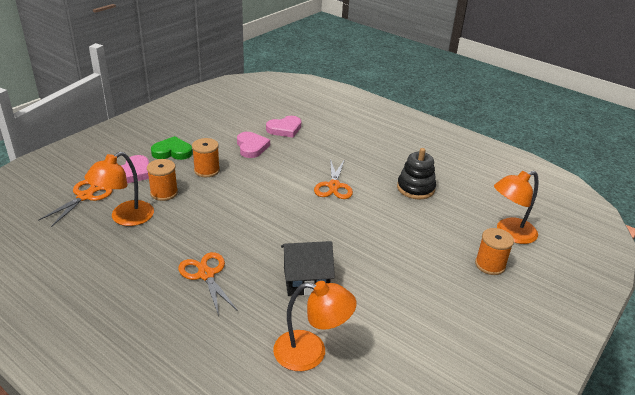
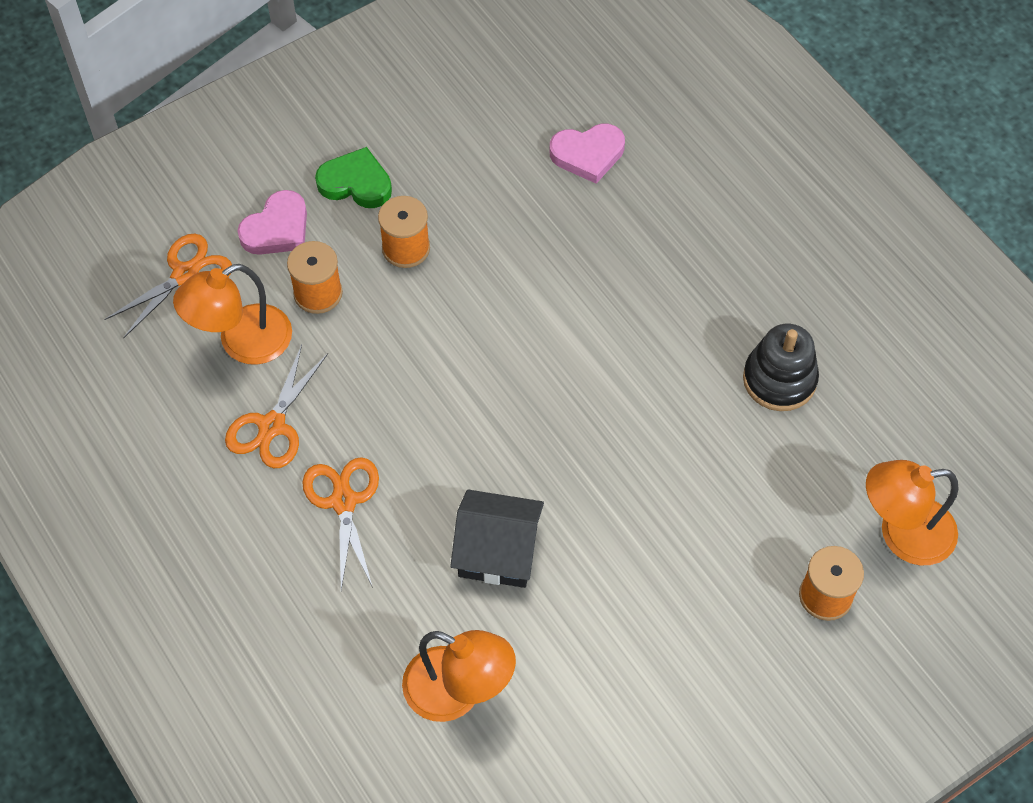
camera: 20 degrees right, 25 degrees up
(251, 147) = (506, 197): pink heart -> none
(334, 186) = (626, 340): orange scissors -> orange scissors (272, 426)

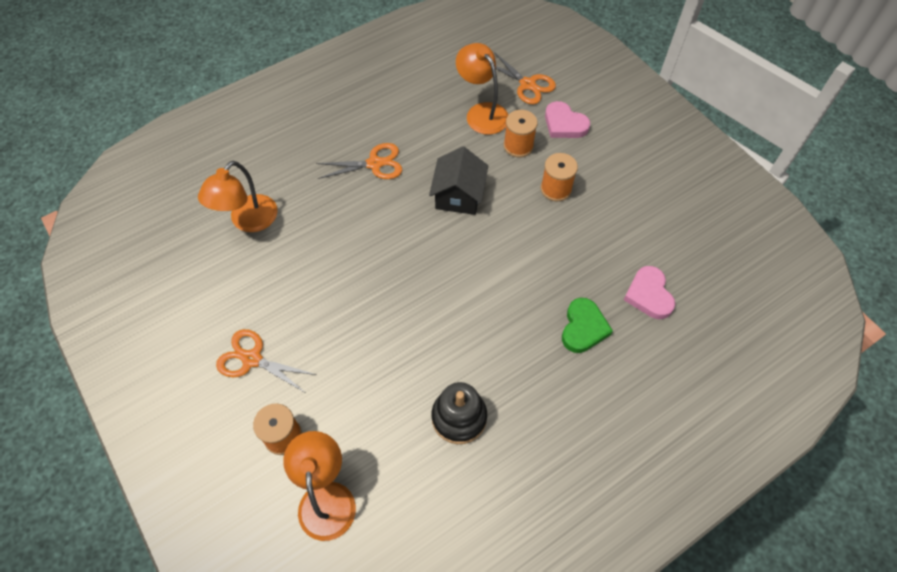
camera: 90 degrees right, 0 degrees up
(272, 426) = (425, 129): orange scissors -> orange scissors (252, 359)
(356, 183) = (604, 161): green heart -> green heart (583, 328)
(498, 551) = (335, 240): black house -> black house (458, 195)

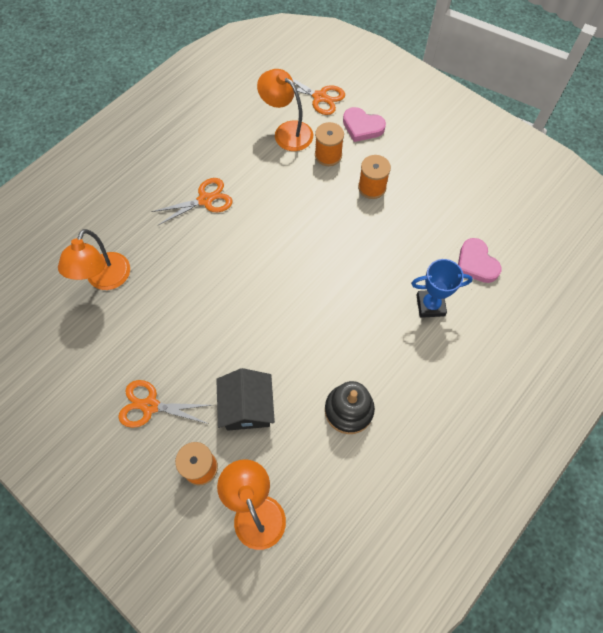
camera: 15 degrees left, 5 degrees up
(458, 195) = (289, 212): black house -> black house (247, 407)
(583, 328) = (430, 305): green heart -> blue trophy

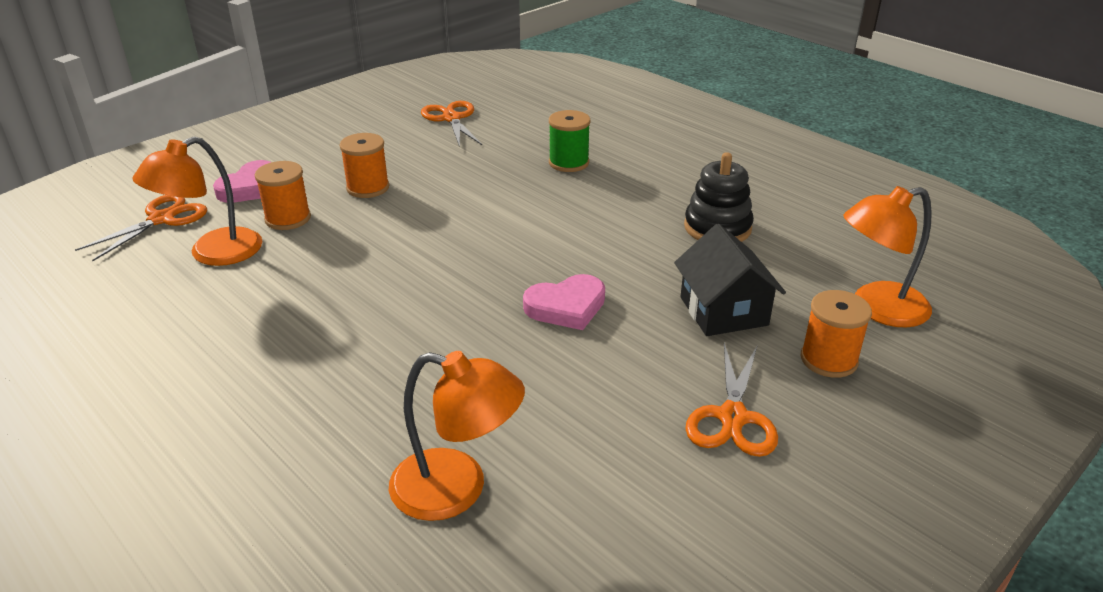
camera: 85 degrees left, 30 degrees down
(205, 200) = (314, 347): orange scissors -> orange scissors (451, 118)
(247, 407) = (723, 311): black house -> black house turned 75 degrees clockwise
(430, 305) = (568, 163): blue trophy -> green spool
(476, 263) = (514, 131): pink heart -> pink heart (566, 306)

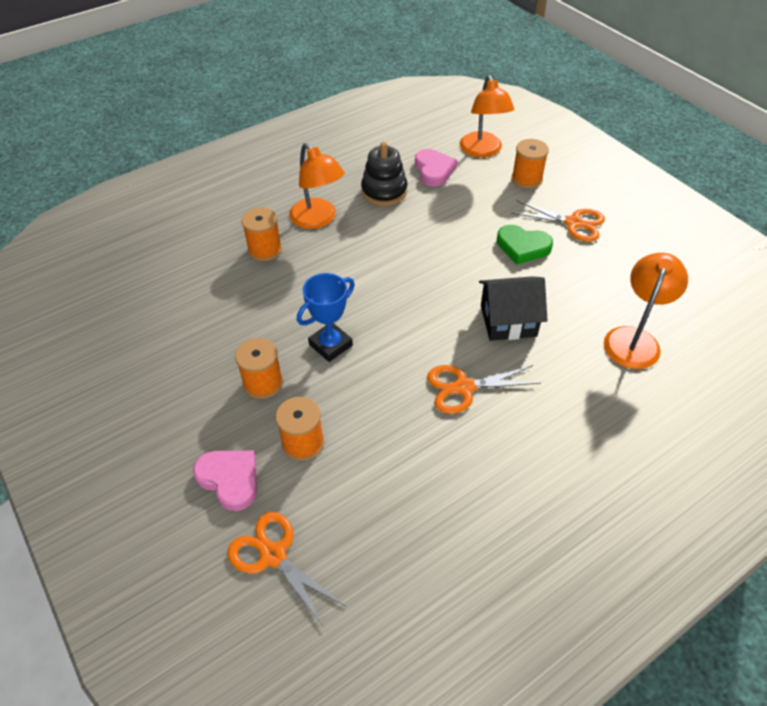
camera: 80 degrees left, 15 degrees up
(213, 253) = (352, 498): orange lamp -> orange lamp (318, 220)
(423, 219) = (330, 345): none -> blue trophy
(451, 118) = (143, 318): orange scissors -> orange scissors (464, 388)
(566, 306) = (465, 274): pink heart -> pink heart (434, 170)
(568, 163) = (265, 249): green spool -> orange spool
(646, 359) = (522, 247): none -> green heart
(723, 311) = (478, 207): black house -> black house (508, 321)

